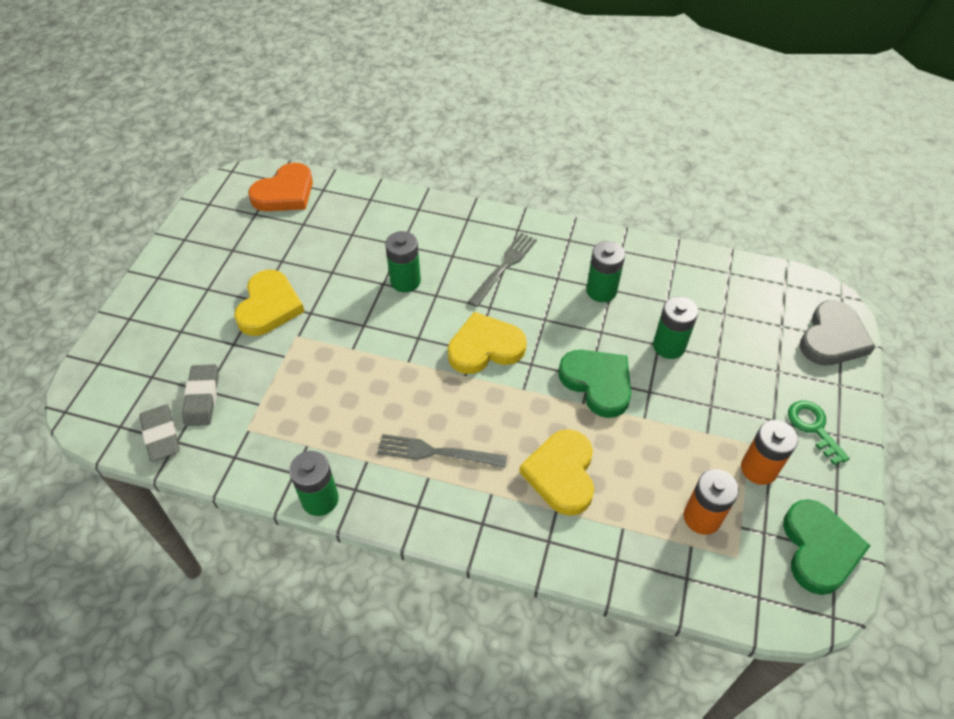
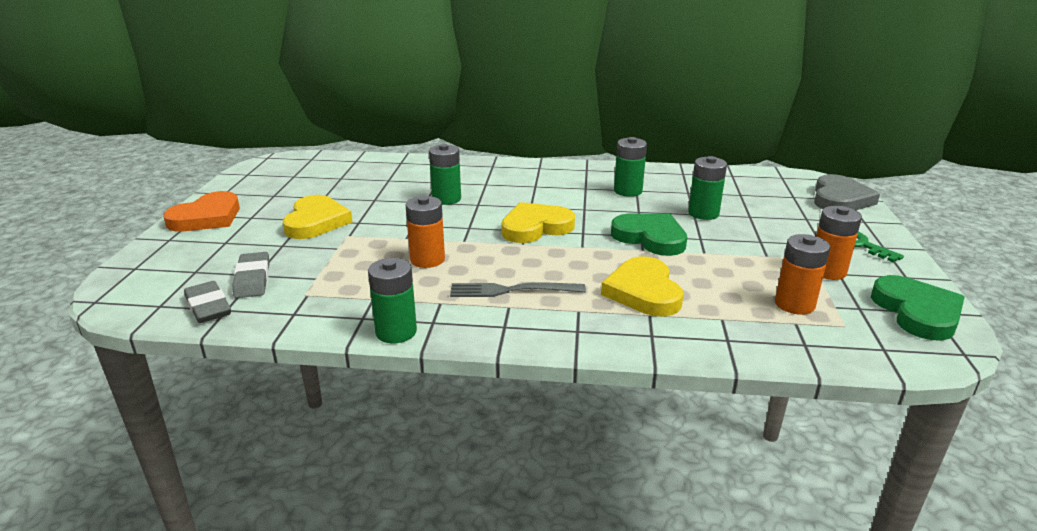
camera: 10 degrees left, 25 degrees down
(285, 193) = (320, 164): orange heart -> orange heart (207, 217)
(367, 389) = (427, 260): none -> orange battery
(504, 267) = (535, 186): grey fork -> none

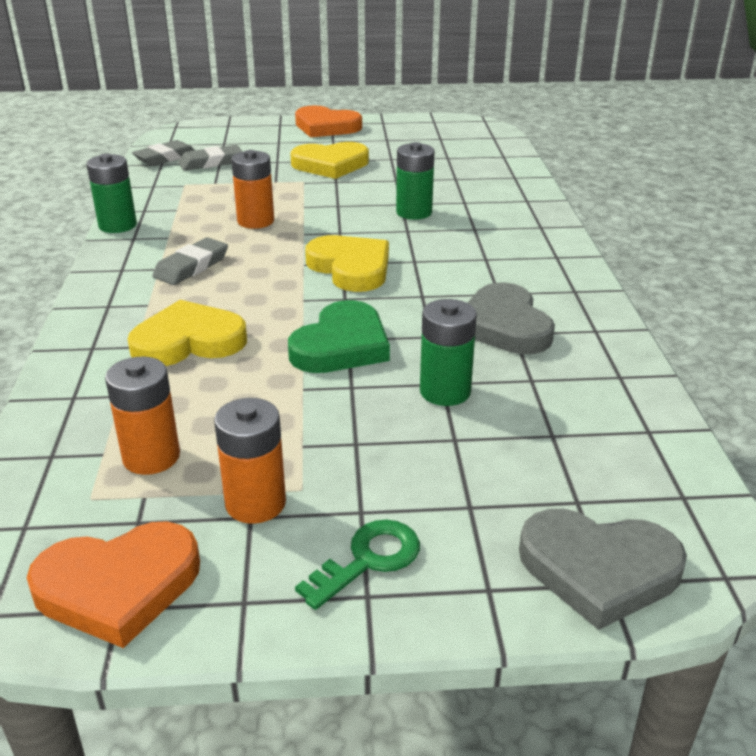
camera: 80 degrees right, 5 degrees up
(511, 290) = (191, 266): grey fork -> grey eraser
(628, 191) = (504, 326): green battery -> grey heart
(917, 312) = (118, 586): green heart -> orange heart

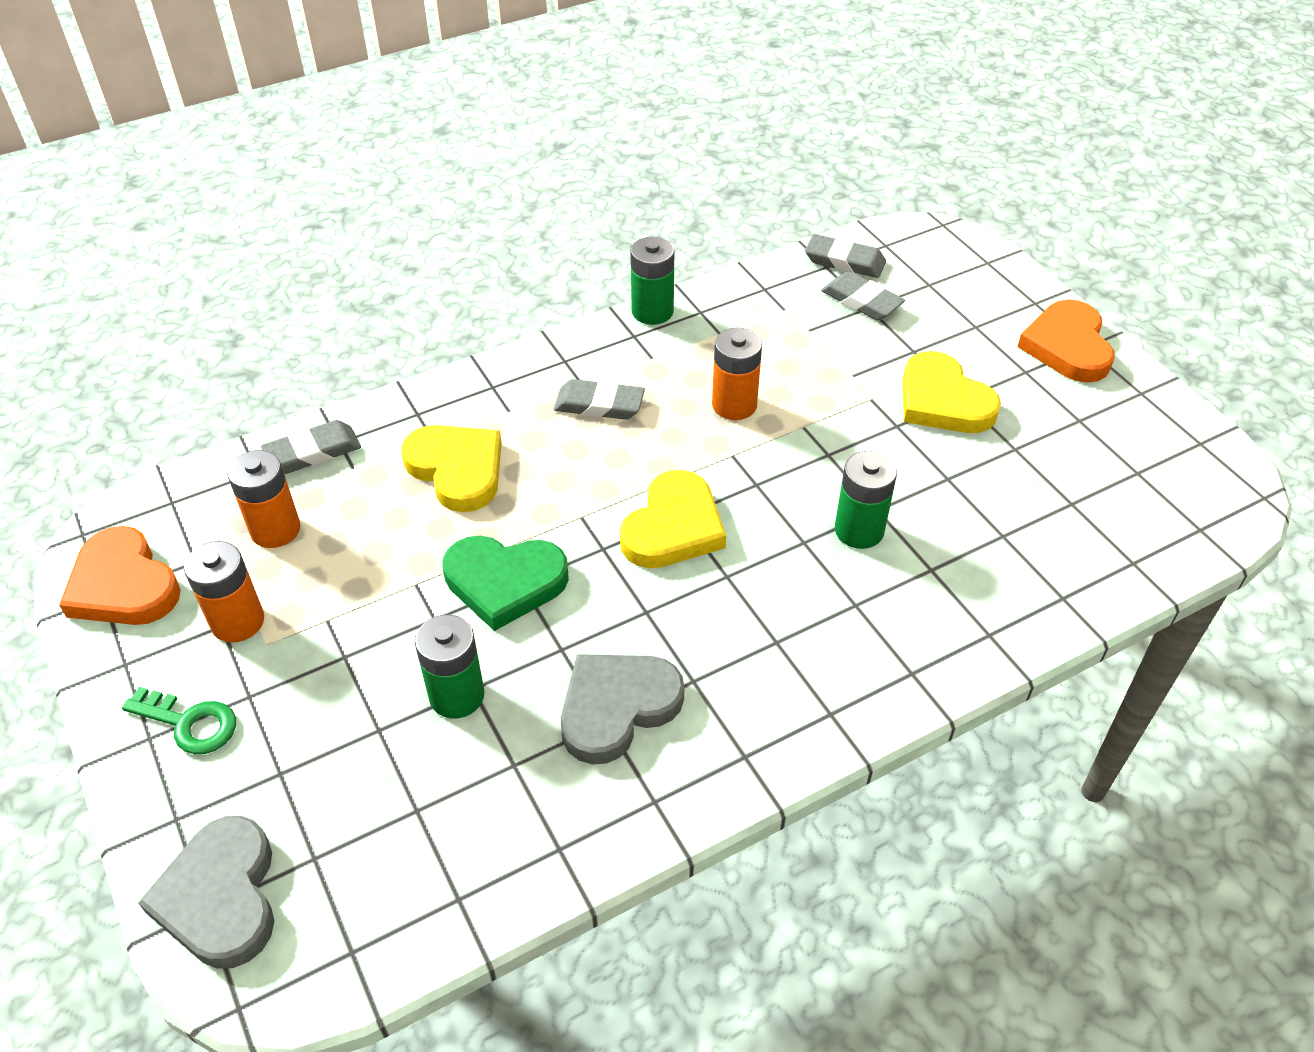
camera: 65 degrees right, 15 degrees up
(68, 415) = (313, 452): none -> grey eraser

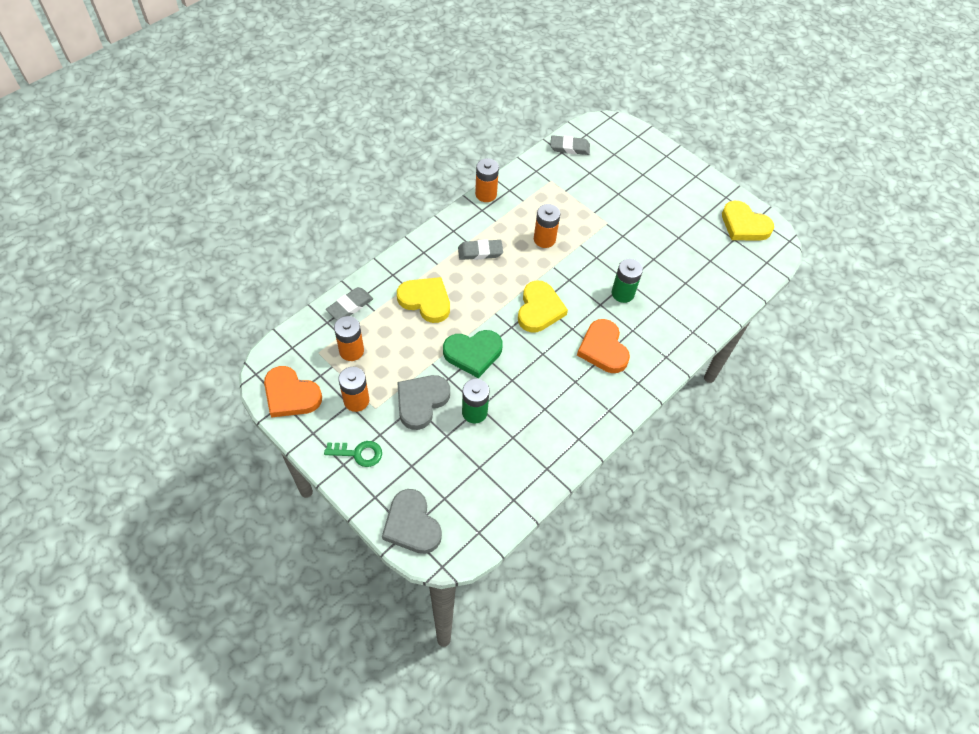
camera: 20 degrees left, 10 degrees up
(617, 708) = (547, 401): grey heart -> grey heart (421, 402)
(652, 311) = (486, 194): green battery -> orange battery
(861, 301) = (585, 169): grey eraser -> none
(943, 401) = (639, 218): yellow heart -> yellow heart (744, 225)
(1067, 346) = (687, 178): orange heart -> orange heart (603, 349)

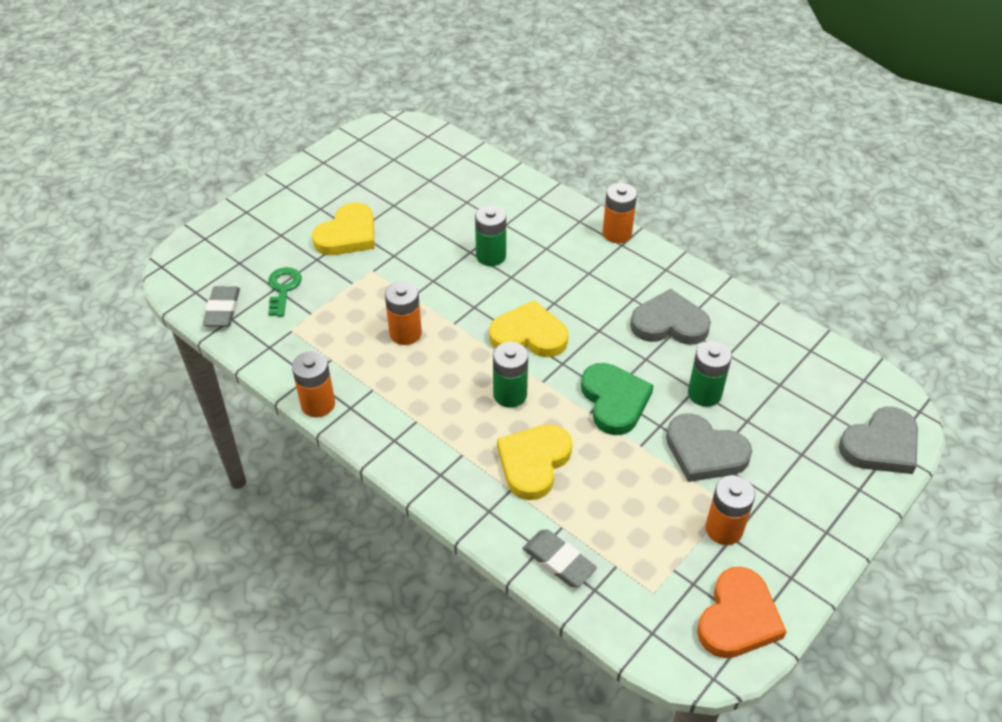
camera: 90 degrees left, 10 degrees down
(351, 351) = (641, 547): orange battery -> orange battery (617, 233)
(358, 453) = (804, 515): green key -> green key (283, 288)
(480, 252) = (434, 404): grey eraser -> none
(484, 293) = (510, 394): none -> green battery
(547, 401) = (669, 323): none -> grey heart
(603, 349) = (580, 274): orange heart -> none
(744, 225) = (370, 150): yellow heart -> yellow heart (347, 234)

